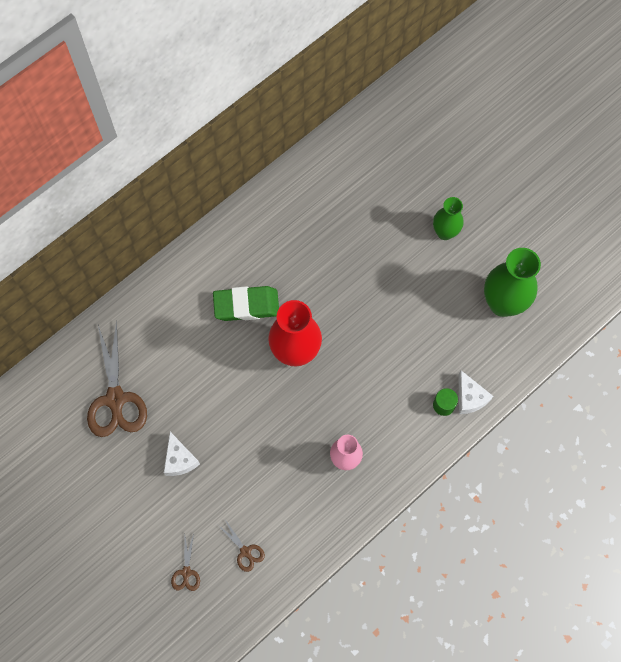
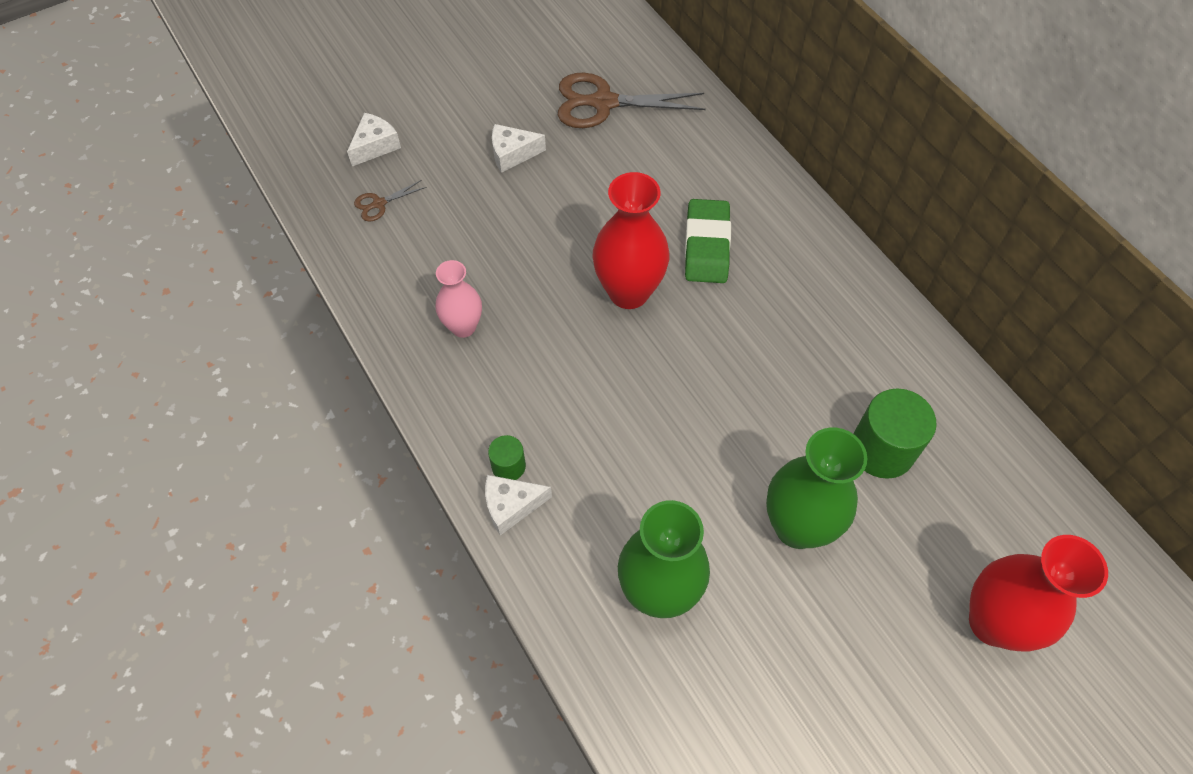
camera: 100 degrees right, 10 degrees down
(186, 572) = (375, 146): brown scissors -> white cheese
(384, 189) = (882, 449): none -> green cylinder
(445, 232) = (797, 527): green vase -> green vase, size x1.66
(477, 132) = (993, 622): none -> red vase

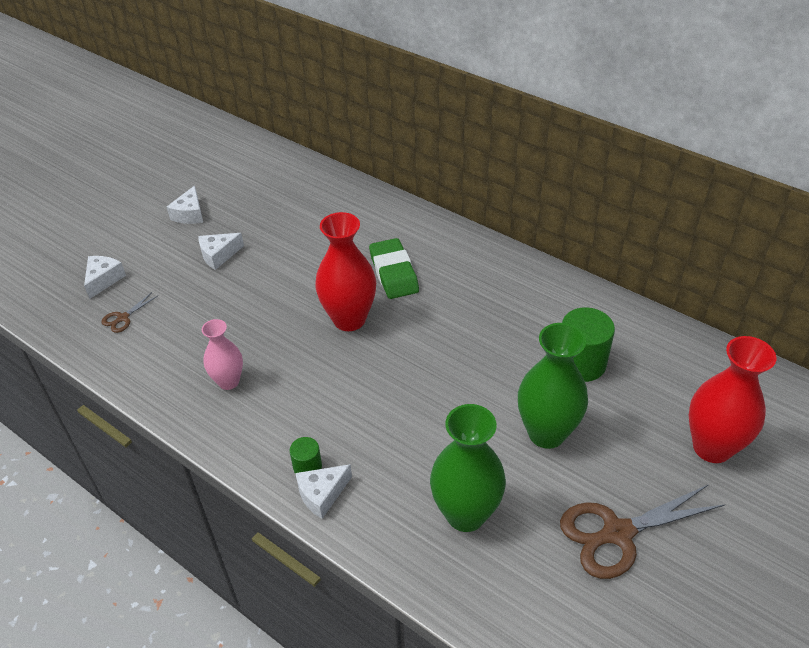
camera: 20 degrees left, 15 degrees down
(500, 86) = (190, 214): none -> white cheese
(603, 103) = (275, 204): brown scissors -> brown scissors (617, 533)

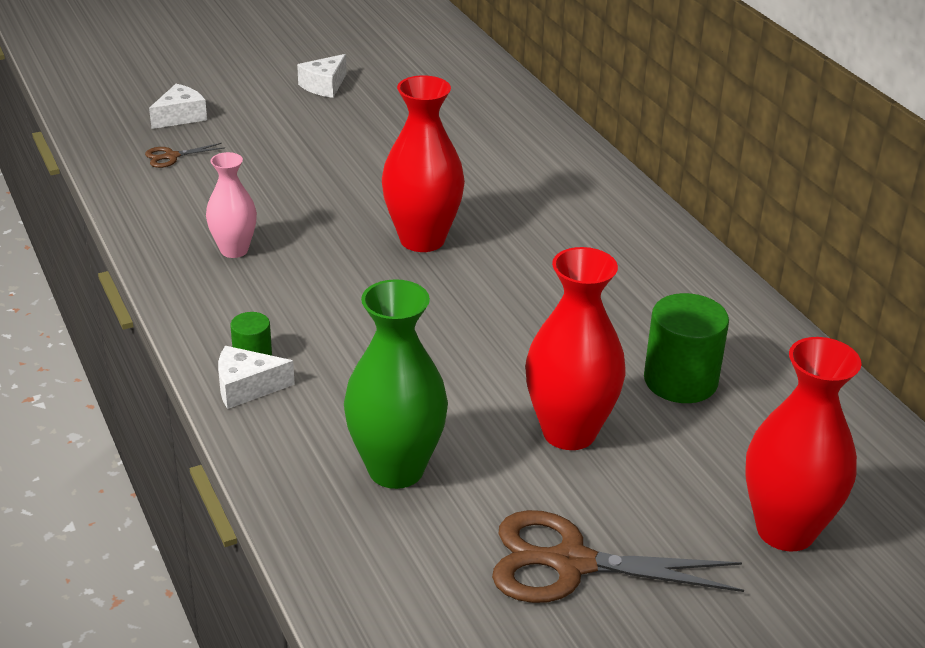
camera: 25 degrees right, 10 degrees down
(218, 255) = (324, 133): white cheese -> none
(393, 273) = (516, 213): green eraser -> none
(546, 433) = (569, 432): green vase -> red vase

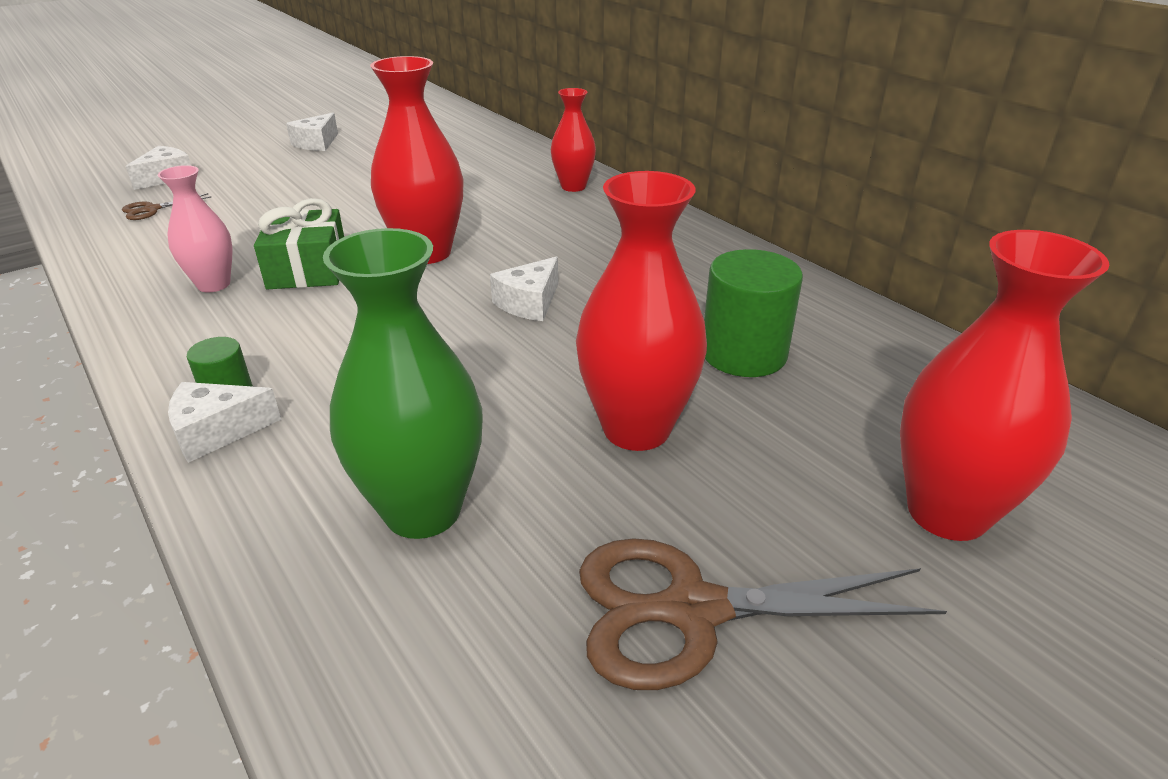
camera: 10 degrees left, 0 degrees up
(315, 244) = (308, 269): none -> green gift
(507, 306) = (529, 303): none -> white cheese
(577, 176) = (573, 186): none -> red vase

